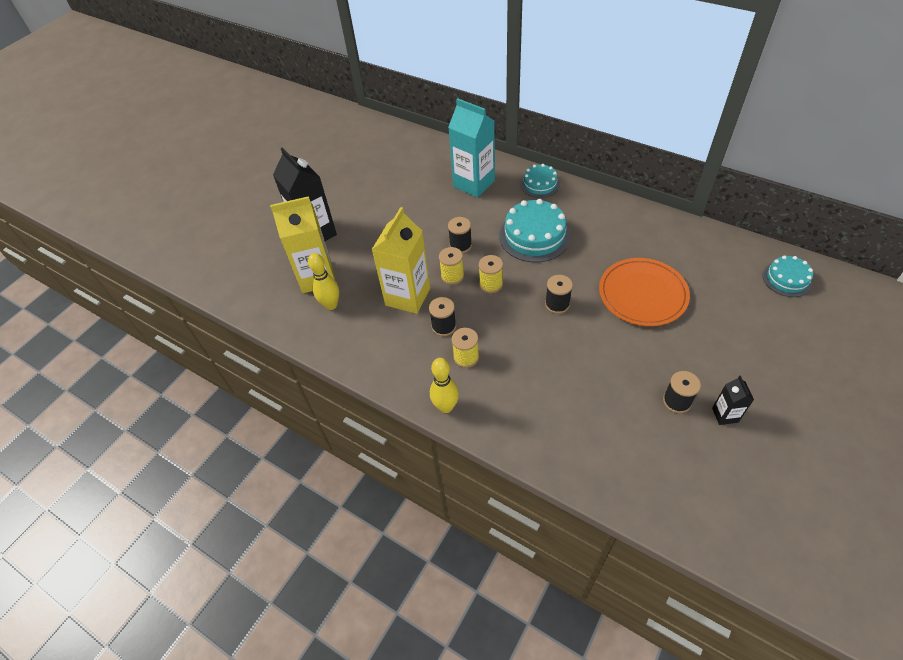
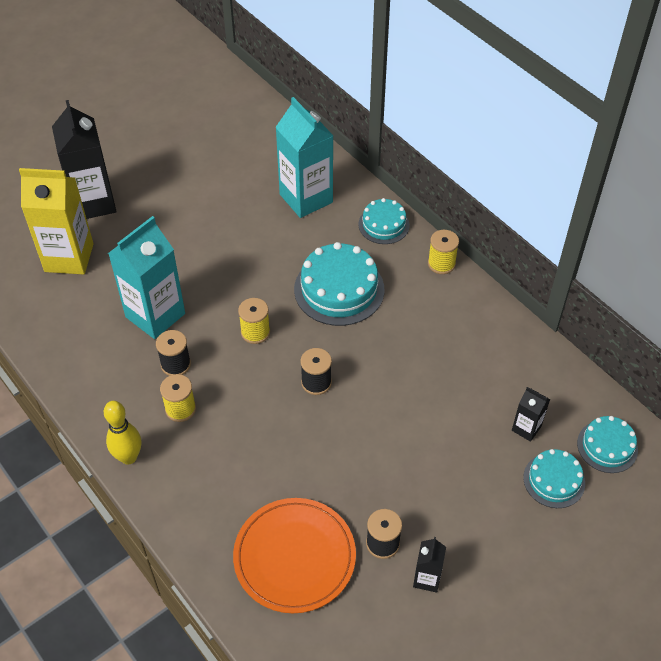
camera: 15 degrees right, 0 degrees up
(331, 305) = (67, 296): yellow bowling pin -> none
(408, 297) = (155, 315): yellow carton -> turquoise carton
(452, 276) = (217, 307): yellow spool -> yellow spool (441, 264)
(460, 245) = (247, 273): black spool -> none
(642, 294) = (422, 405): orange plate -> orange plate (294, 557)
(725, 286) = (526, 428): none -> black carton
(767, 314) = (554, 480): none -> turquoise cake

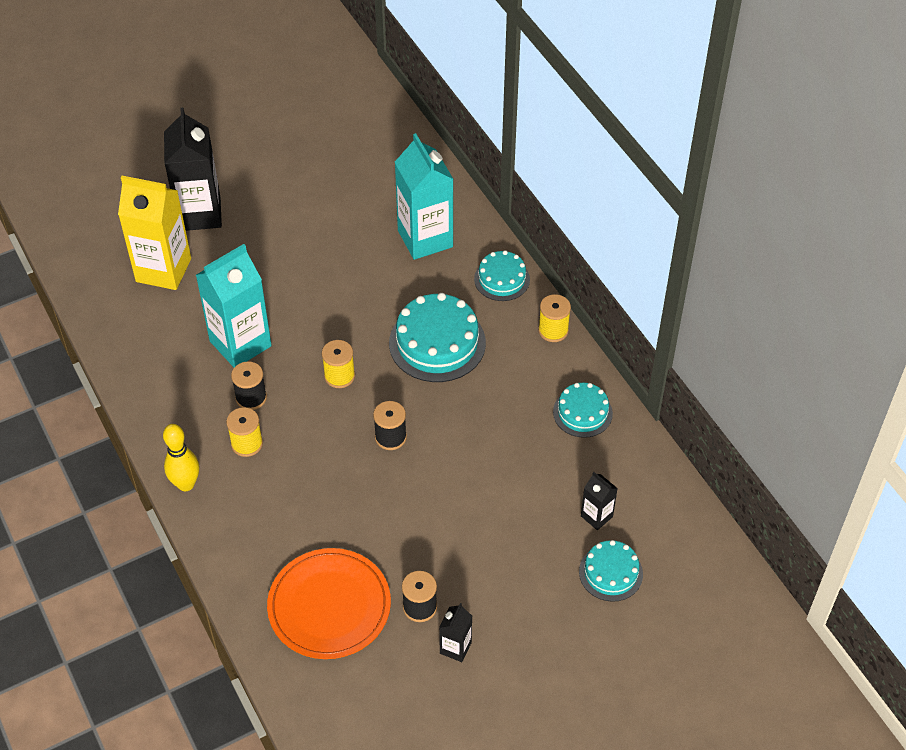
camera: 10 degrees right, 0 degrees up
(607, 446) = (676, 547): turquoise cake -> turquoise cake (582, 412)

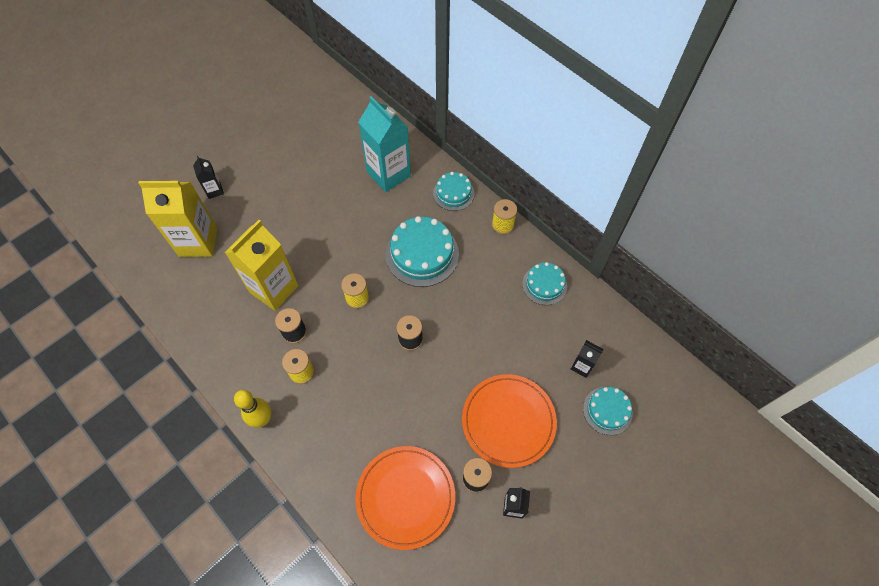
camera: 15 degrees left, 10 degrees up
(199, 214) = (214, 190): black carton -> black carton, size x0.48
(240, 343) = (274, 289): turquoise carton -> yellow carton
(481, 555) = (508, 421): none -> orange plate

